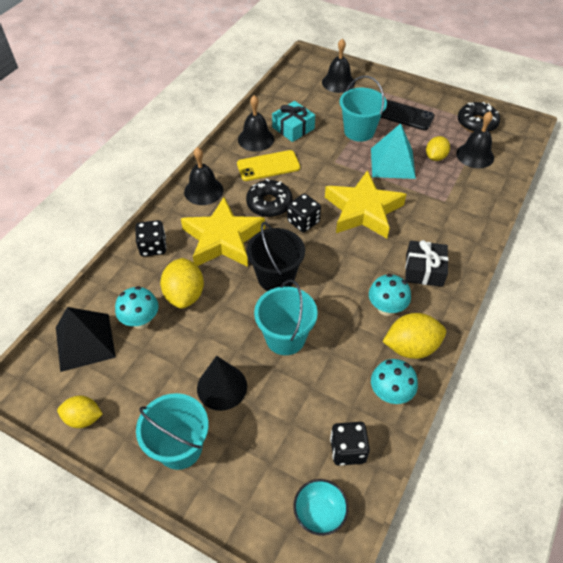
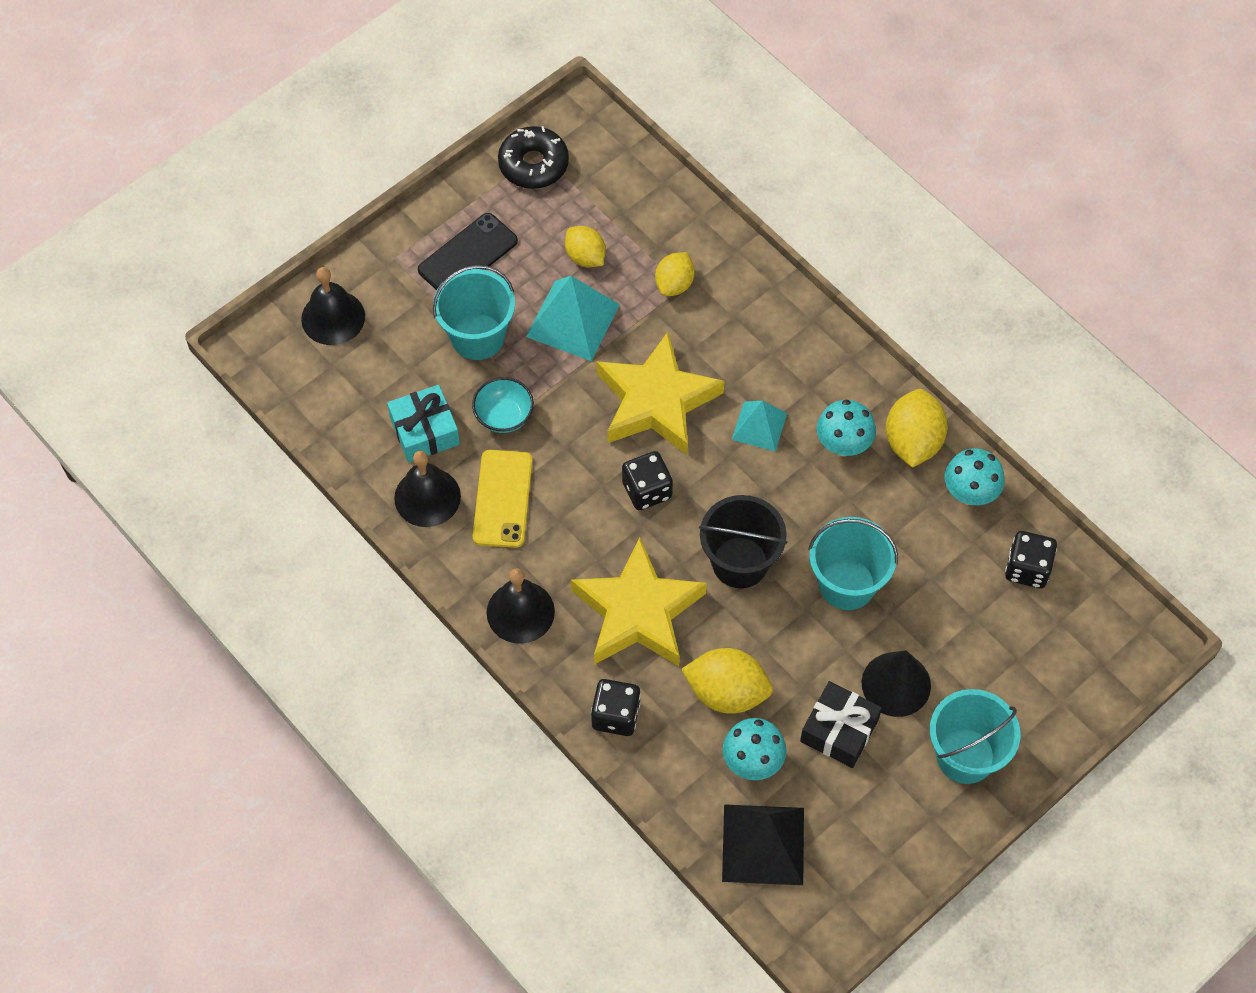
camera: 70 degrees left, 10 degrees up
(83, 418) = (887, 864): yellow lemon -> yellow lemon (674, 284)
(269, 204) = (589, 525): black donut -> none
(319, 513) = (1092, 626): turquoise bowl -> turquoise bowl (504, 416)
(374, 261) = (759, 426): none -> turquoise pyramid
(424, 270) = (797, 371): black gift -> black gift (839, 730)
(475, 155) = (604, 203): black bell -> none

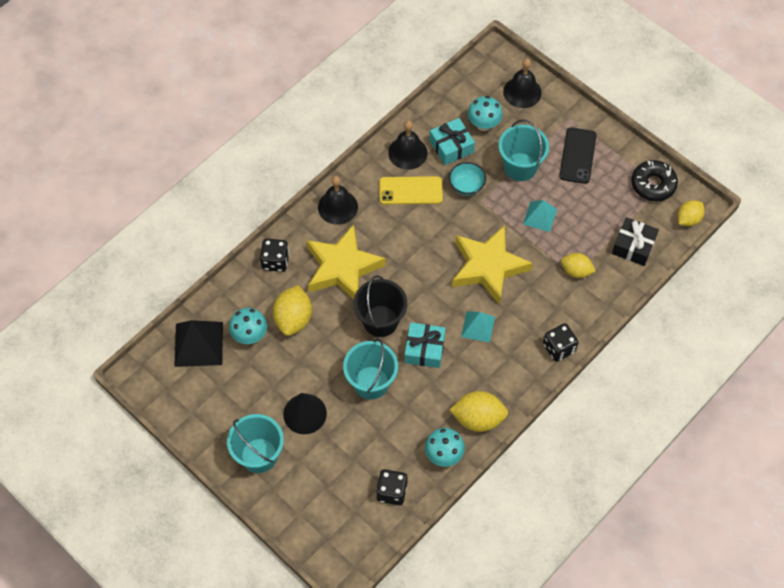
camera: 85 degrees right, 0 degrees up
(467, 255) = (577, 155): black phone -> black phone turned 60 degrees clockwise
(572, 320) = (540, 216): turquoise pyramid -> turquoise pyramid, size x0.62
(585, 257) = (588, 219): yellow lemon -> yellow lemon (688, 219)
(647, 490) = (425, 266): black dice -> black dice (559, 348)
(793, 503) = (424, 349): none -> turquoise gift
(839, 730) = (272, 382): black gift -> black gift (633, 246)
(843, 444) = (470, 376): turquoise mushroom -> turquoise mushroom (483, 124)

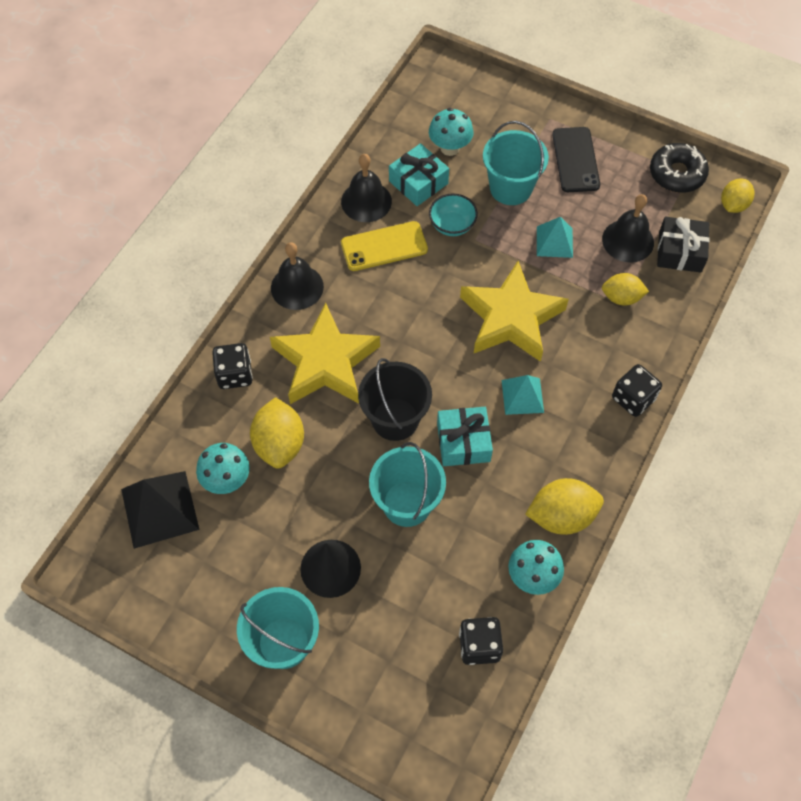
camera: 15 degrees left, 0 degrees up
(522, 92) = (484, 100): black bell -> black bell (628, 240)

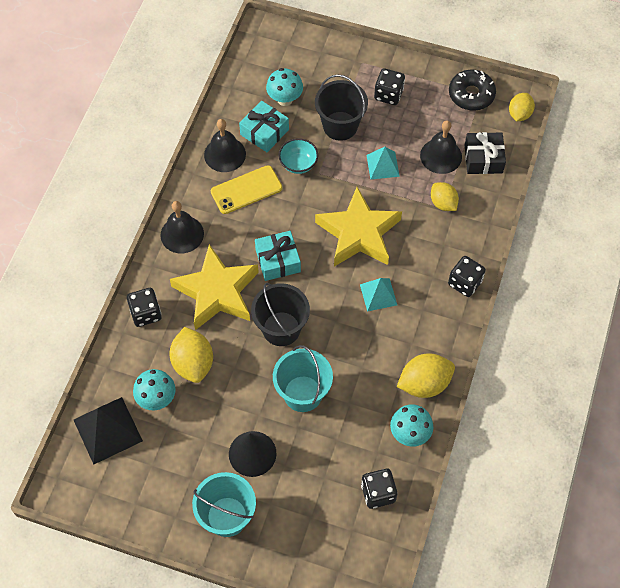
camera: 10 degrees left, 0 degrees up
(463, 442) = (338, 338): turquoise gift -> turquoise gift (278, 260)
(510, 188) = (340, 126): turquoise bucket -> black bucket
(575, 160) = (388, 94): black phone -> black dice
(621, 298) = (443, 203): yellow lemon -> yellow lemon turned 60 degrees clockwise

